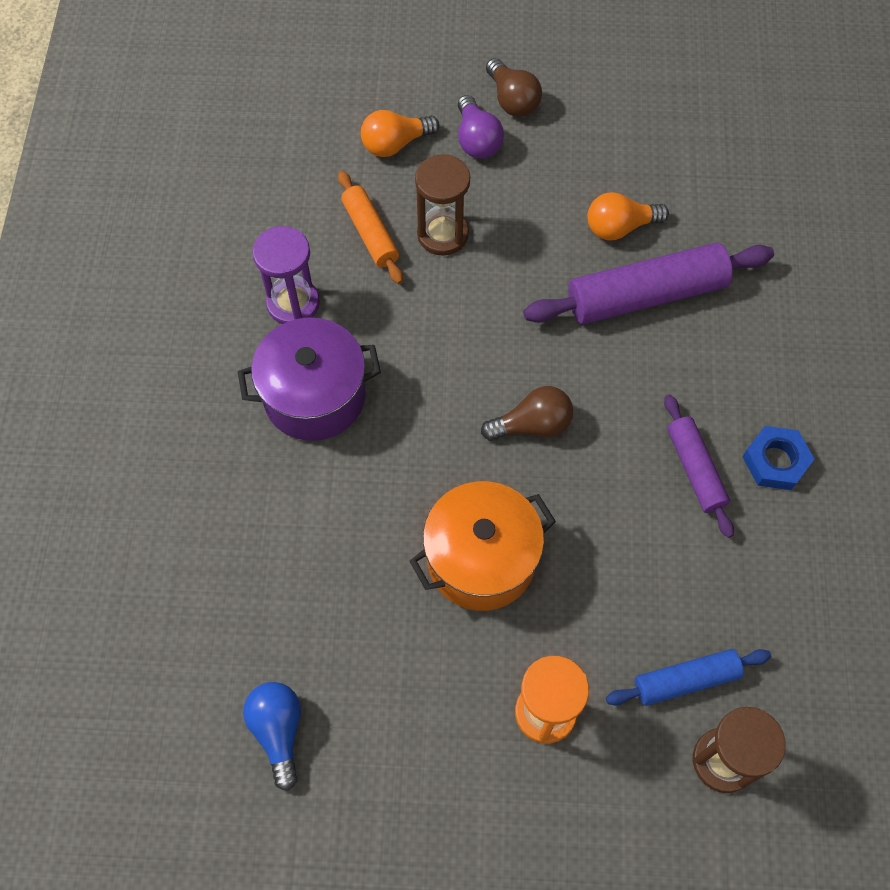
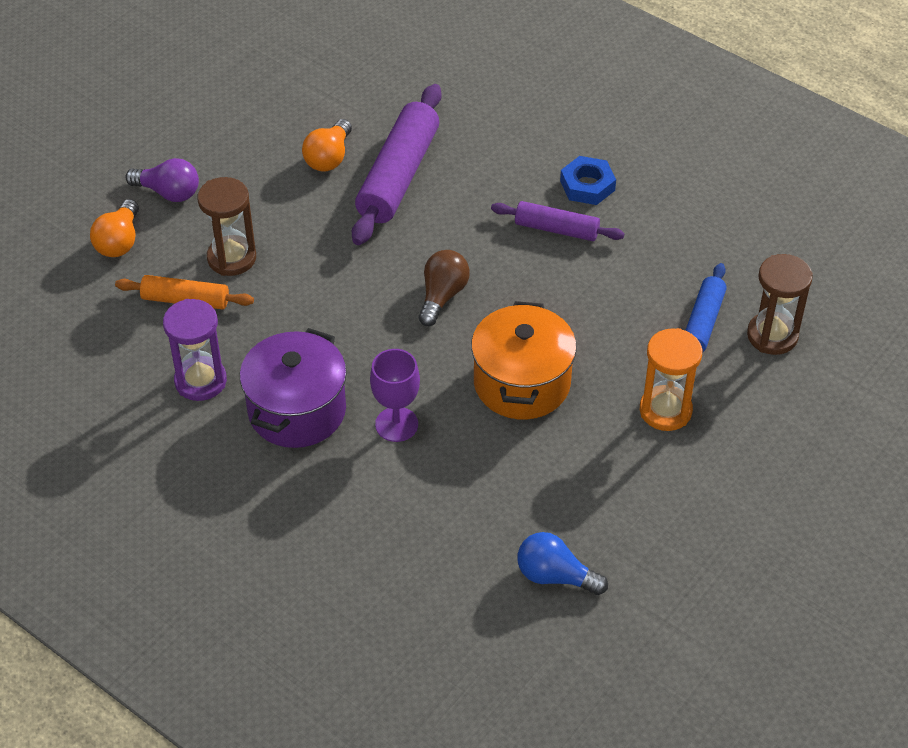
camera: 55 degrees left, 15 degrees down
(356, 485) = (396, 424): none -> purple goblet
(512, 100) = (155, 153): brown light bulb -> none

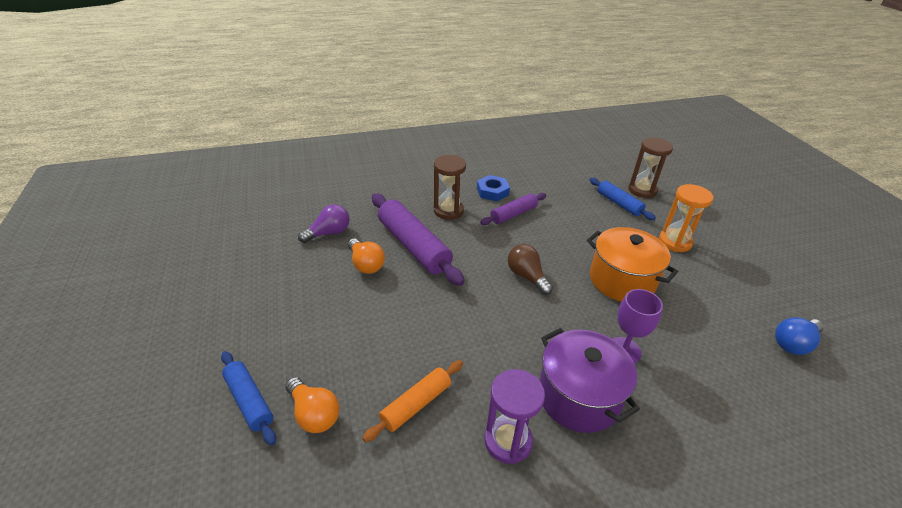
camera: 55 degrees left, 10 degrees down
(97, 194) = (249, 401): none -> blue rolling pin
(168, 192) = (301, 356): purple light bulb -> purple light bulb (329, 233)
(232, 258) = (401, 355): brown hourglass -> brown hourglass (448, 211)

